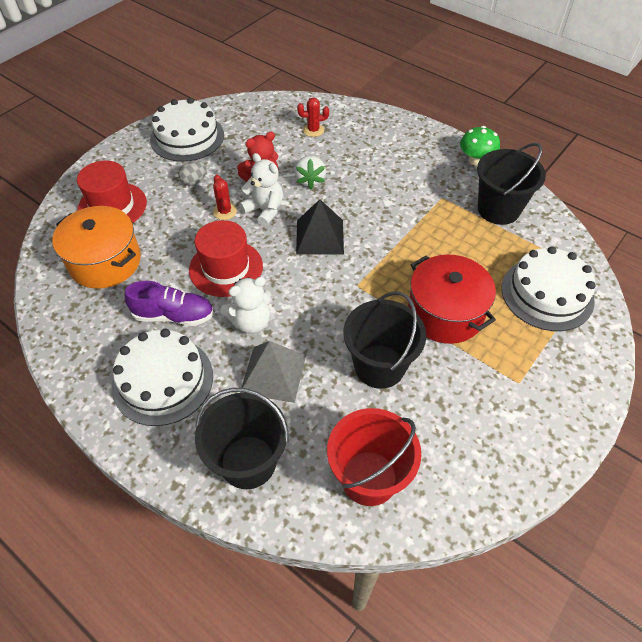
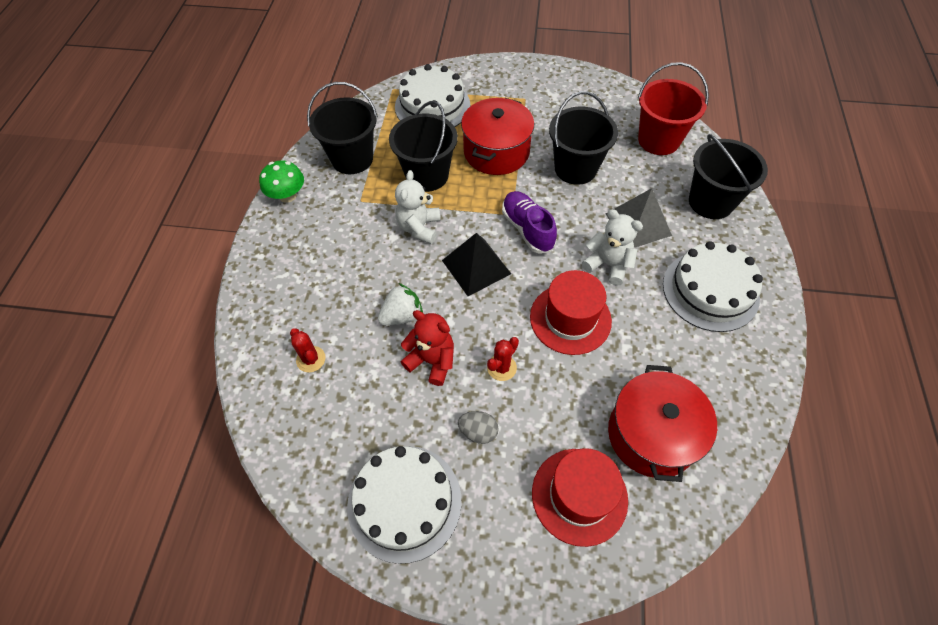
camera: 120 degrees left, 5 degrees up
(105, 262) = (651, 434): orange pot -> red pot
(174, 315) = (652, 325): purple shoe -> purple shoe (527, 229)
(264, 210) = (474, 331): white teddy bear -> white teddy bear (419, 227)
(445, 249) = (427, 175): none -> black bucket

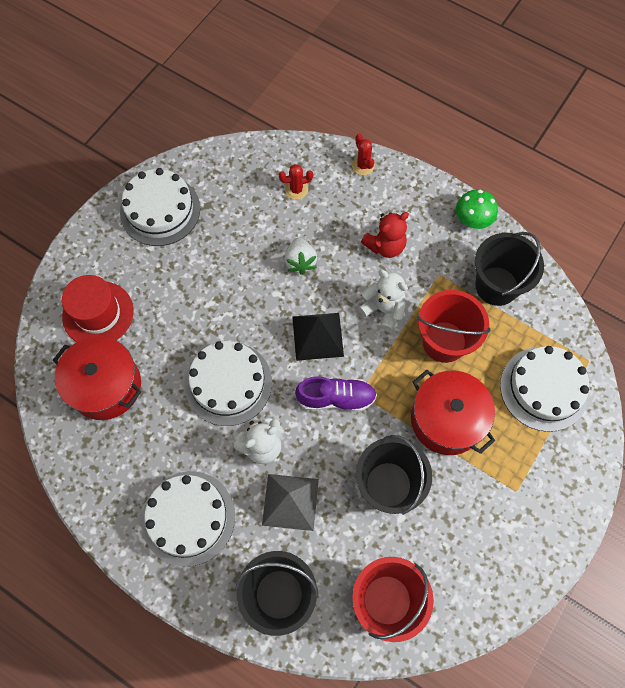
camera: 115 degrees right, 10 degrees up
(427, 175) = (444, 342): black bucket -> red bucket
(432, 361) = (249, 266): red teddy bear -> red teddy bear (385, 246)
(478, 432) = (178, 273): grey egg -> none
(501, 367) = (216, 311): red cactus -> red cactus (363, 165)
(570, 319) = (228, 383): red hat -> white cake

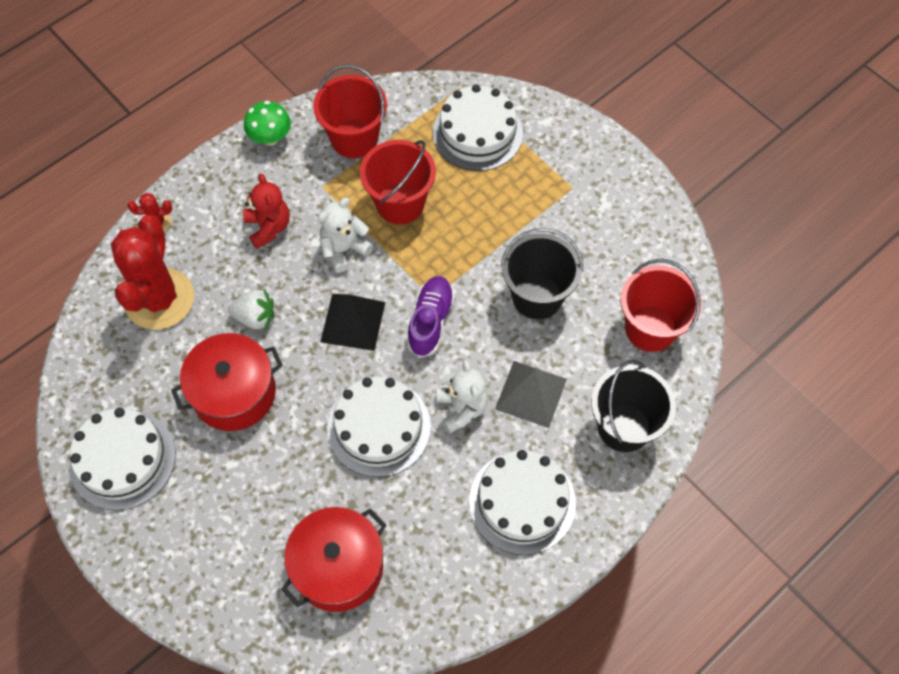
camera: 75 degrees left, 5 degrees down
(98, 313) = (239, 560): red hat -> none
(296, 190) = (159, 299): red cactus -> red cactus, size x2.44
(447, 419) = (484, 225): red pot -> red pot (234, 393)
(496, 286) = (354, 139): black bucket -> red bucket

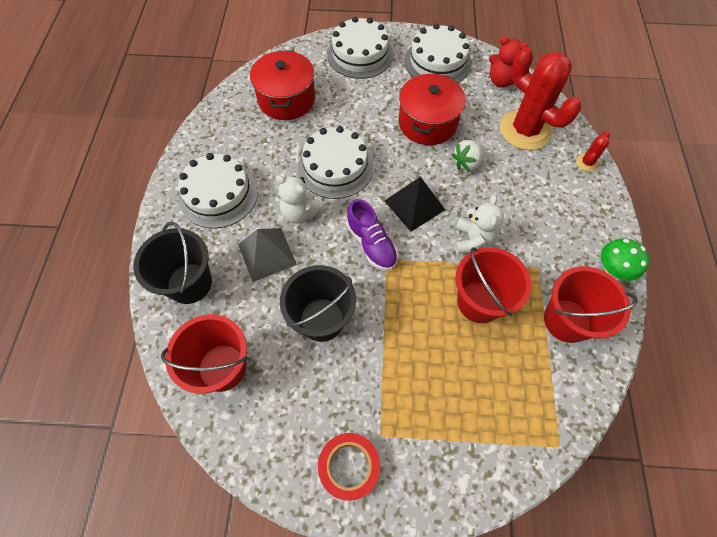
camera: 135 degrees right, 0 degrees up
(269, 227) = (530, 214): red teddy bear -> red teddy bear (501, 81)
(477, 133) = (498, 414): white cake -> white cake (360, 54)
(612, 189) = (349, 466): none -> red tape

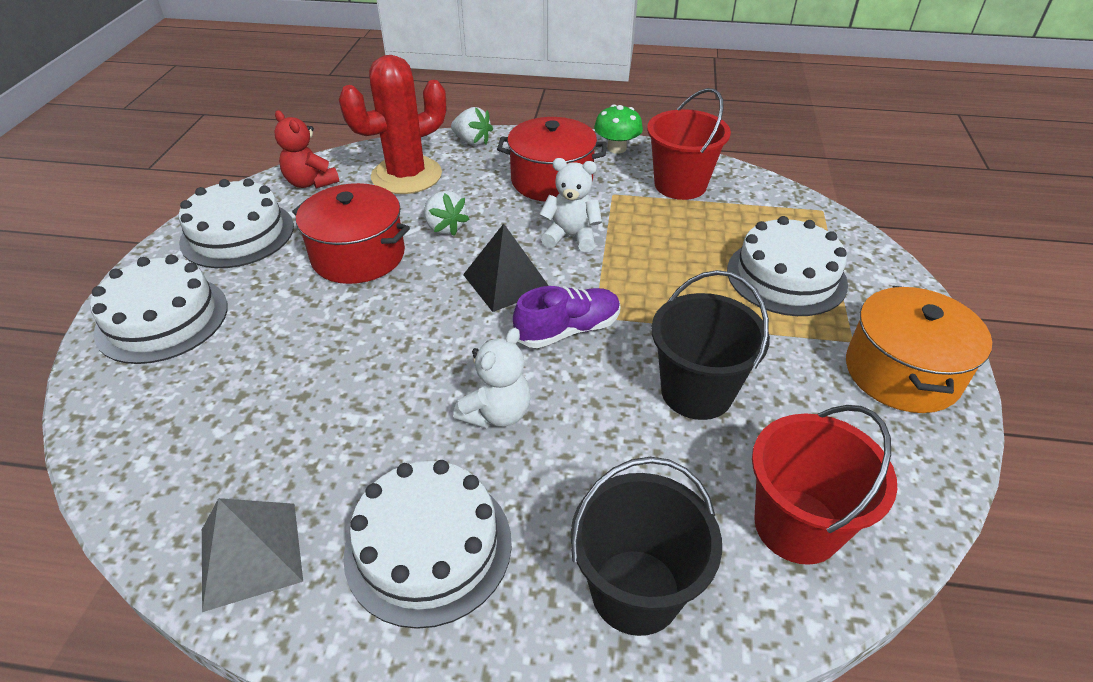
camera: 85 degrees left, 20 degrees down
(267, 254) = (577, 462): grey pyramid -> grey pyramid (251, 554)
(286, 99) = (218, 429): red pot -> red pot (552, 180)
(335, 167) = (411, 363): white cake -> white cake (786, 276)
(349, 466) = (901, 372): red tape -> orange pot
(479, 302) = (660, 241): red bucket -> none
(501, 81) = (311, 182): red teddy bear -> red teddy bear turned 105 degrees clockwise
(587, 163) = (472, 141): red cactus -> white strawberry

